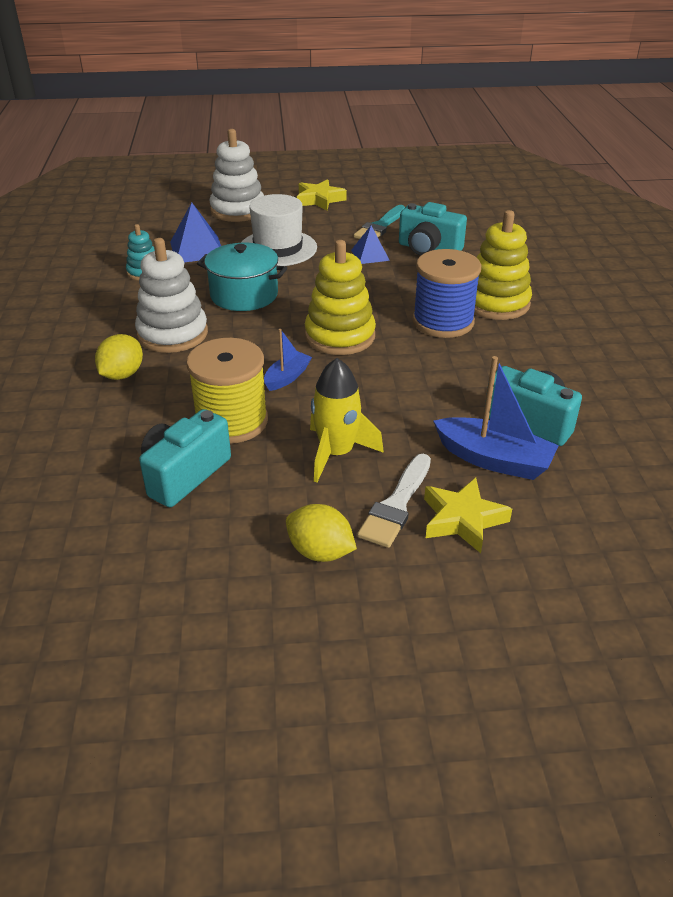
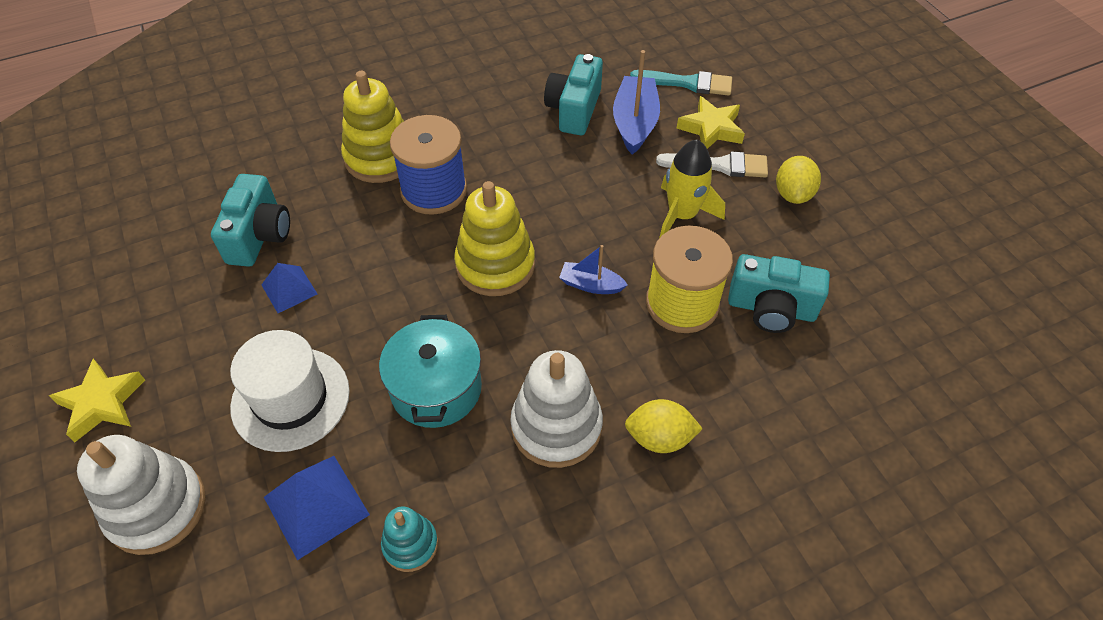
camera: 110 degrees left, 15 degrees up
(380, 226) = (197, 300): turquoise brush -> turquoise brush (687, 83)

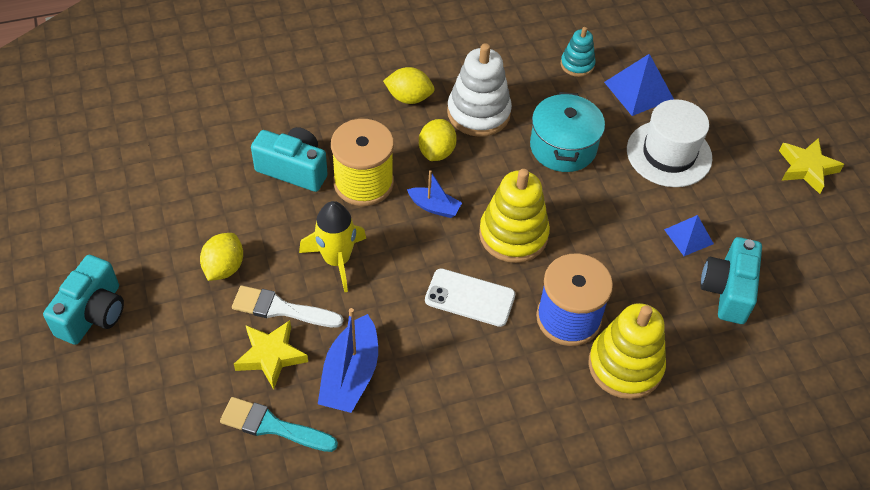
camera: 175 degrees left, 0 degrees up
(157, 508) = (741, 102): white stacking toy -> none
(536, 196) = (470, 298): none -> white phone
(574, 110) = (413, 403): turquoise camera -> turquoise camera (93, 313)
(603, 357) = (436, 152): none -> yellow lemon

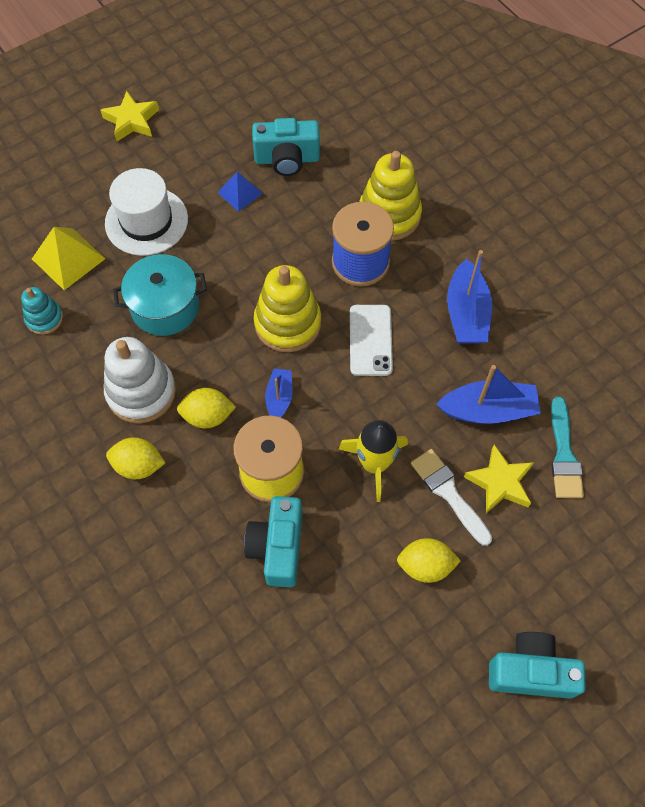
camera: 105 degrees left, 10 degrees up
(281, 309) = (448, 493): white brush -> white brush turned 150 degrees clockwise
(409, 98) = (138, 466): yellow lemon -> yellow lemon turned 75 degrees counterclockwise
(471, 397) = (466, 313): none -> blue boat
(638, 90) = (68, 258): blue pyramid -> yellow pyramid

